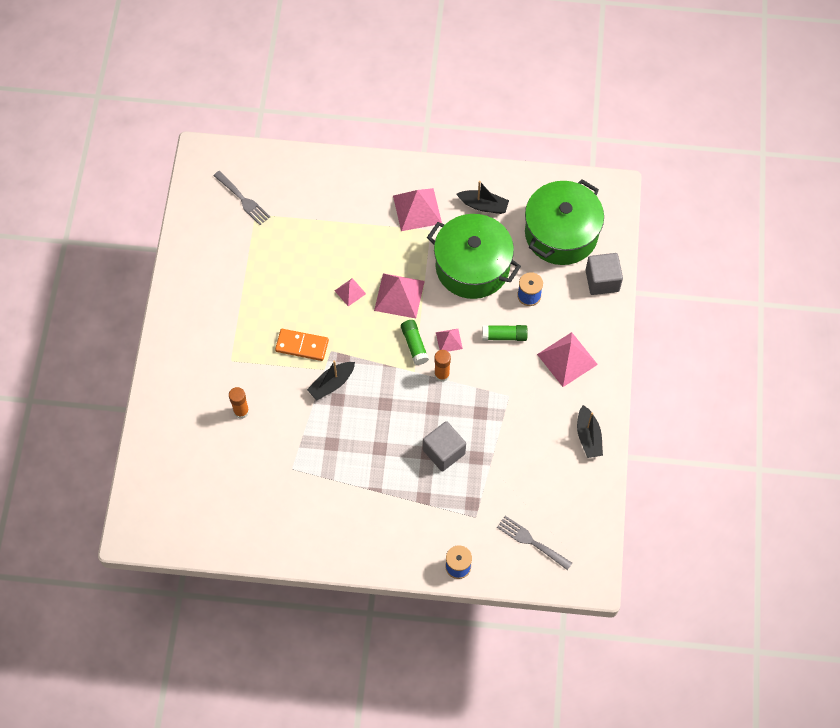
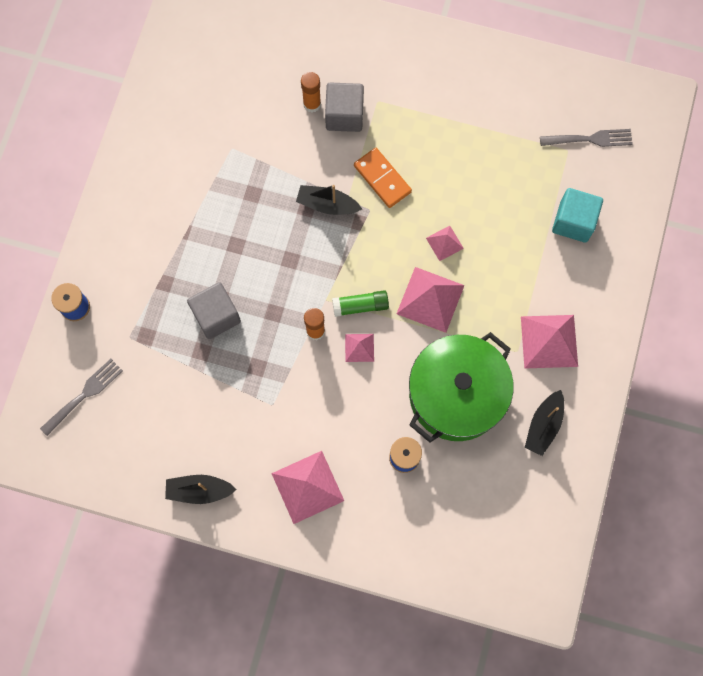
camera: 100 degrees right, 10 degrees up
(243, 200) = (590, 139): grey fork -> grey fork turned 150 degrees counterclockwise
(302, 346) = (382, 179): orange domino -> orange domino turned 60 degrees counterclockwise
(316, 204) = (573, 222): none -> turquoise cube
(331, 384) = (327, 205): black boat -> black boat turned 45 degrees counterclockwise
(504, 336) = (353, 415): green glue stick -> none
(561, 233) = (487, 518): green pot -> none
(602, 281) = (410, 557): grey cube -> grey cube (344, 115)

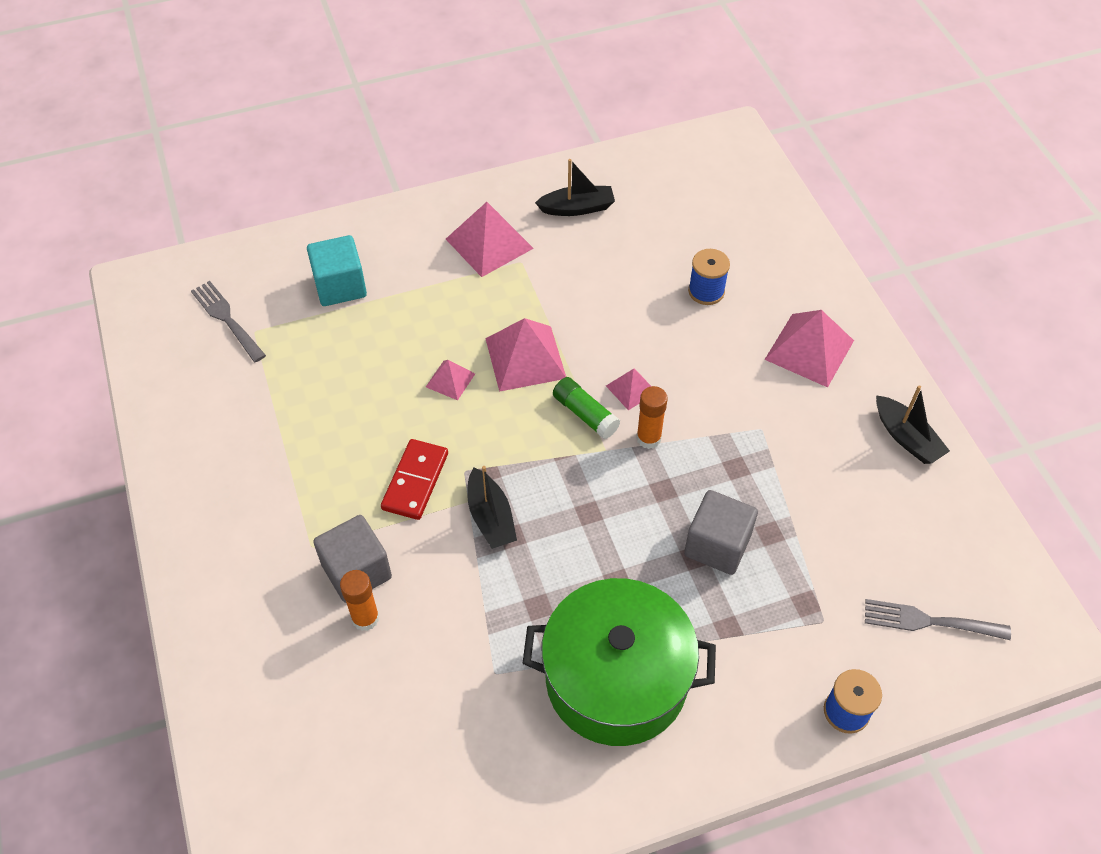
camera: 125 degrees left, 20 degrees down
(382, 179) = (415, 481): orange domino -> red domino
(456, 394) = (607, 285): green pot -> green pot (616, 679)

